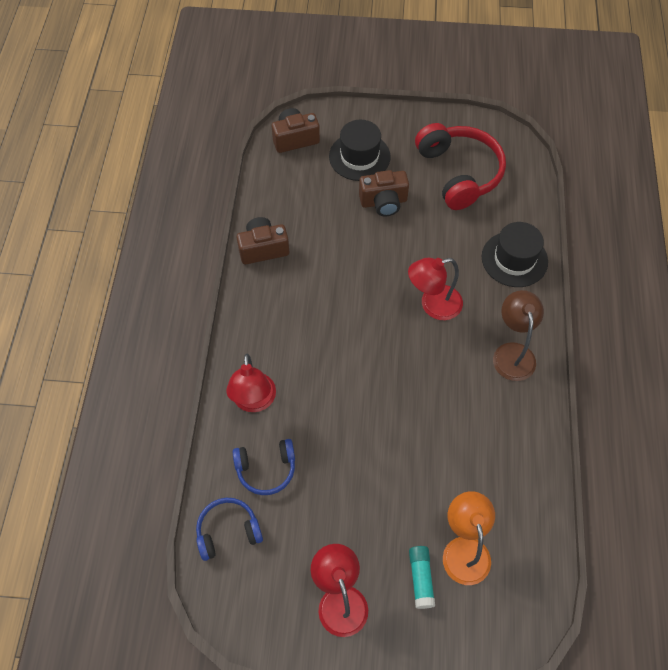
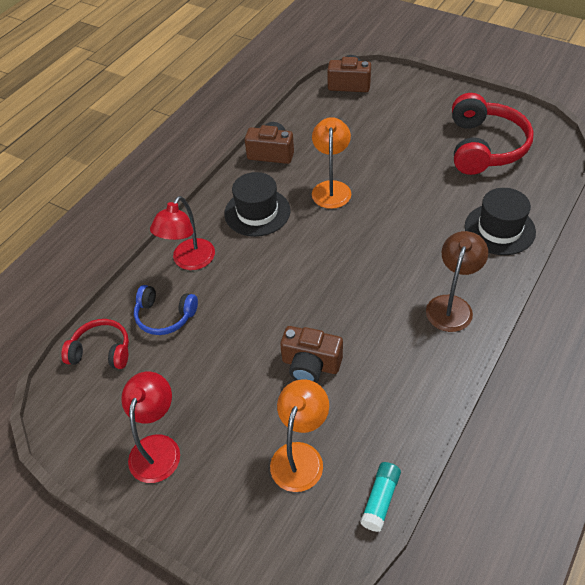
camera: 30 degrees right, 10 degrees down
(228, 531) = (101, 351): blue headphones -> red headphones
(344, 269) = (331, 188): none -> orange lamp
(359, 156) = (398, 111): black hat -> black hat (257, 212)
(383, 202) = (399, 149): brown camera -> brown camera (310, 365)
(420, 578) = (242, 463): turquoise glue stick -> turquoise glue stick (380, 499)
(433, 305) = (396, 241): red lamp -> none

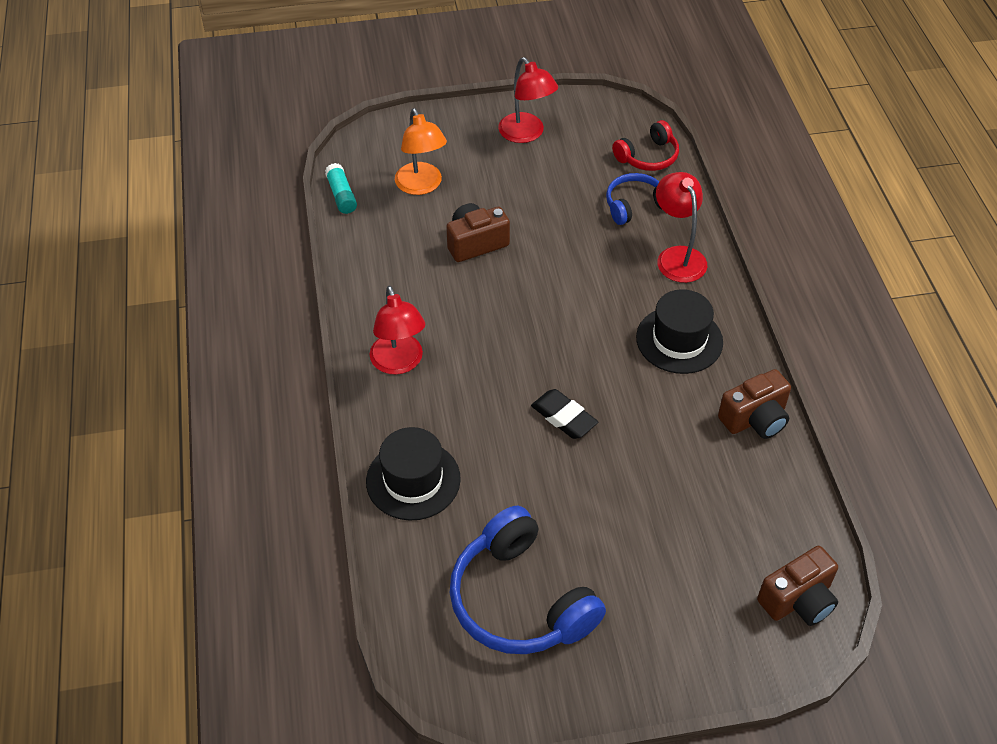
camera: 135 degrees right, 0 degrees up
(331, 188) = (638, 416): orange lamp -> none
(374, 211) = (564, 417): none -> black eraser
(451, 305) = (399, 363): brown lamp -> red lamp
(484, 147) = (520, 600): red headphones -> blue headphones

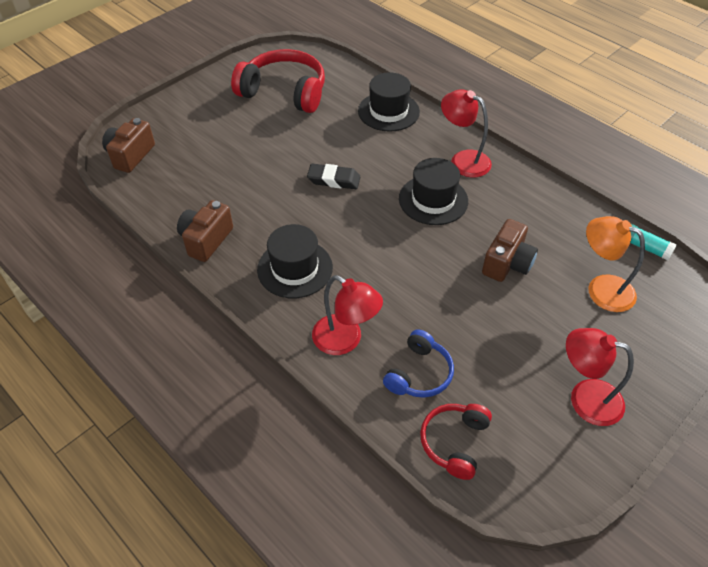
camera: 145 degrees right, 0 degrees up
(479, 336) = (433, 200): none -> black hat
(520, 600) = (284, 92): blue headphones -> red headphones

